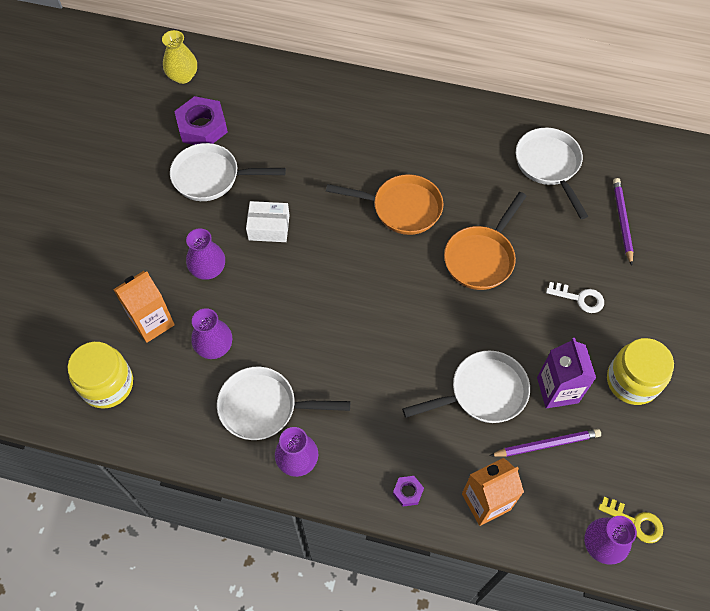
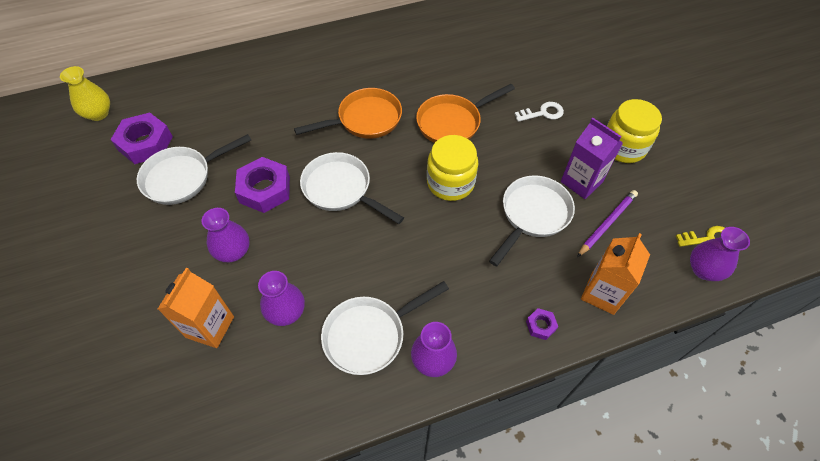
camera: 35 degrees left, 5 degrees down
(107, 384) = (202, 411): yellow jar -> yellow jar (450, 183)
(269, 227) = (265, 189): white box -> purple nut
(481, 257) = (452, 122): orange pan -> orange pan turned 60 degrees clockwise
(549, 166) = (449, 40): white pan -> white pan (341, 189)
(622, 221) = (527, 50): purple pencil -> none

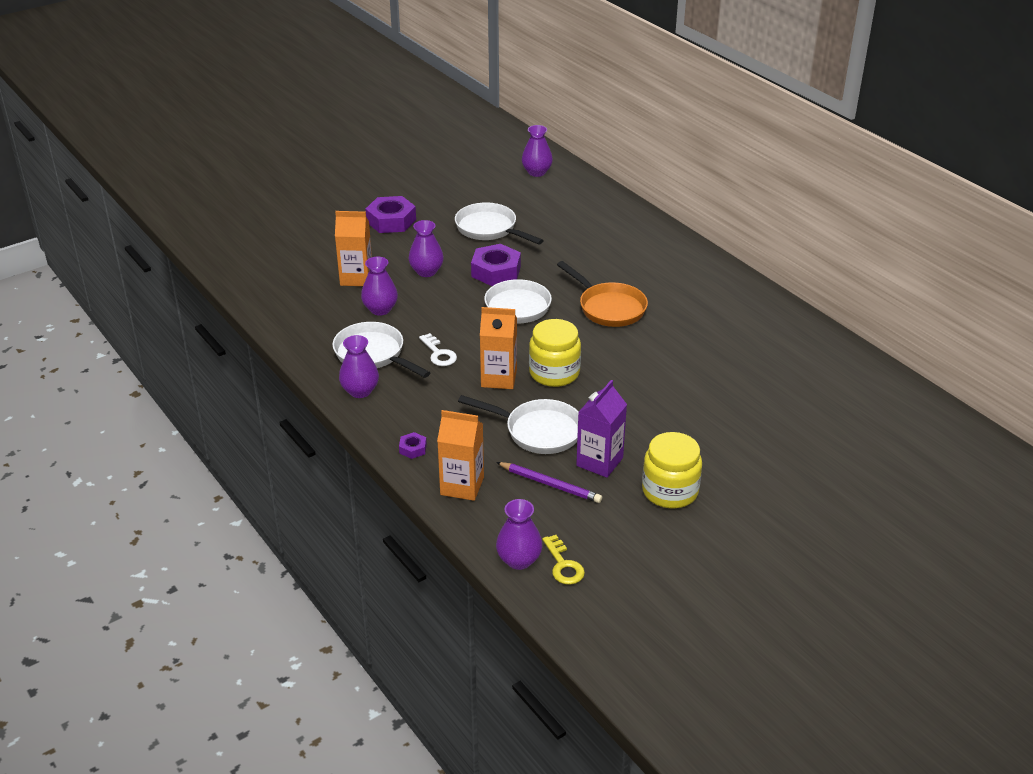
camera: 75 degrees right, 20 degrees down
(98, 114) = (536, 172): yellow vase -> purple vase
(145, 143) = (516, 202): purple nut -> purple nut (391, 221)
(446, 227) = (499, 378): none -> orange carton
(452, 122) = (637, 363): orange pan -> none
(542, 113) = (688, 424): white key -> white key (438, 353)

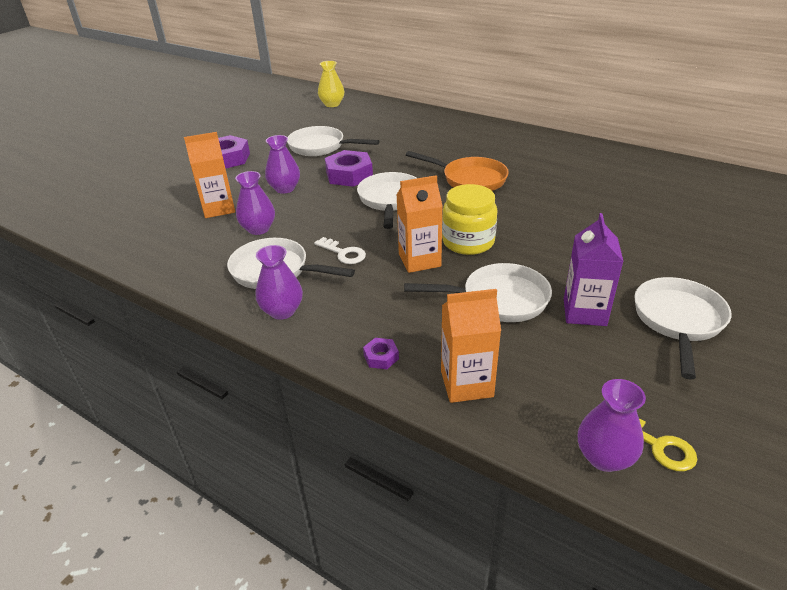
camera: 20 degrees left, 0 degrees up
(536, 172) = (332, 104): purple vase -> yellow vase
(550, 484) = (558, 351): purple pencil -> none
(670, 491) = (678, 321): yellow jar -> white pan

